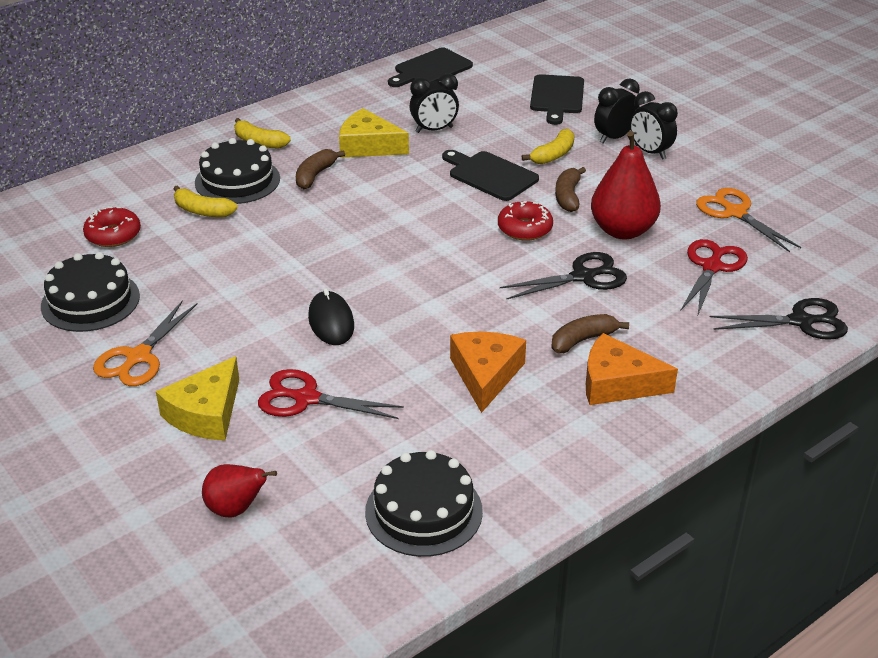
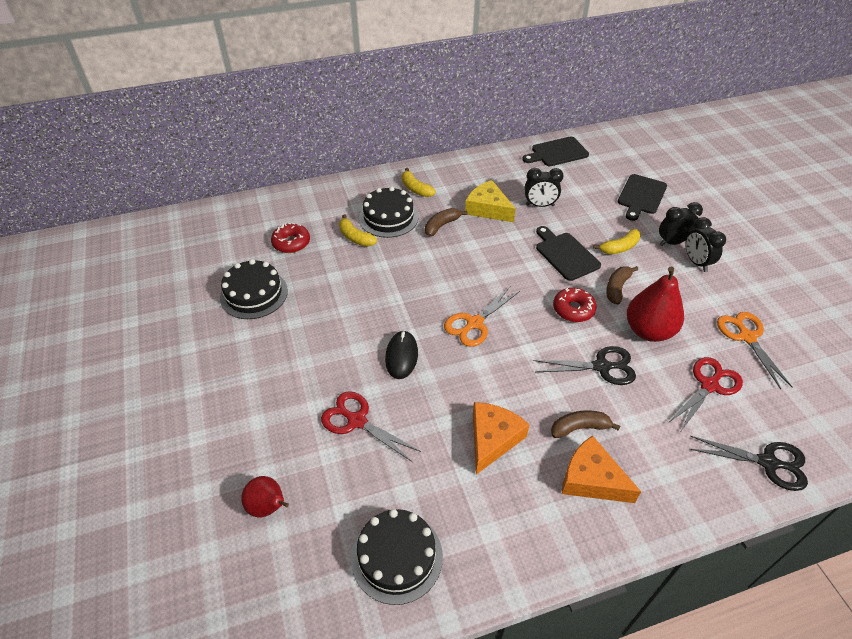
camera: 20 degrees right, 10 degrees up
(138, 357) = (263, 350): orange scissors -> orange scissors (474, 323)
(206, 413) = (285, 413): yellow cheese -> none

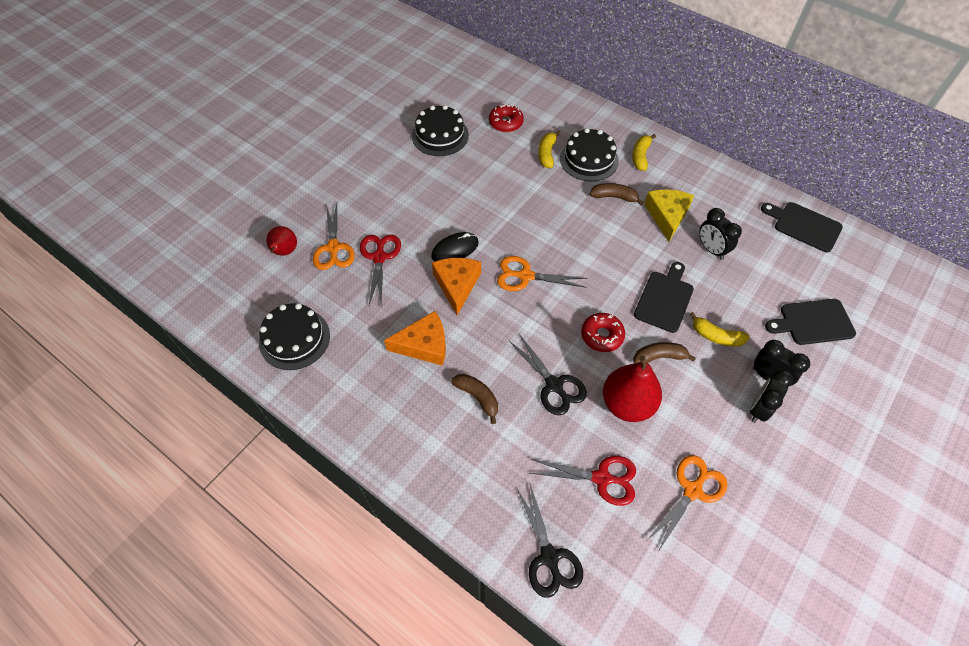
camera: 55 degrees right, 10 degrees up
(307, 456) = (333, 248): none -> orange scissors
(591, 479) = (435, 427): orange cheese -> orange cheese (457, 285)

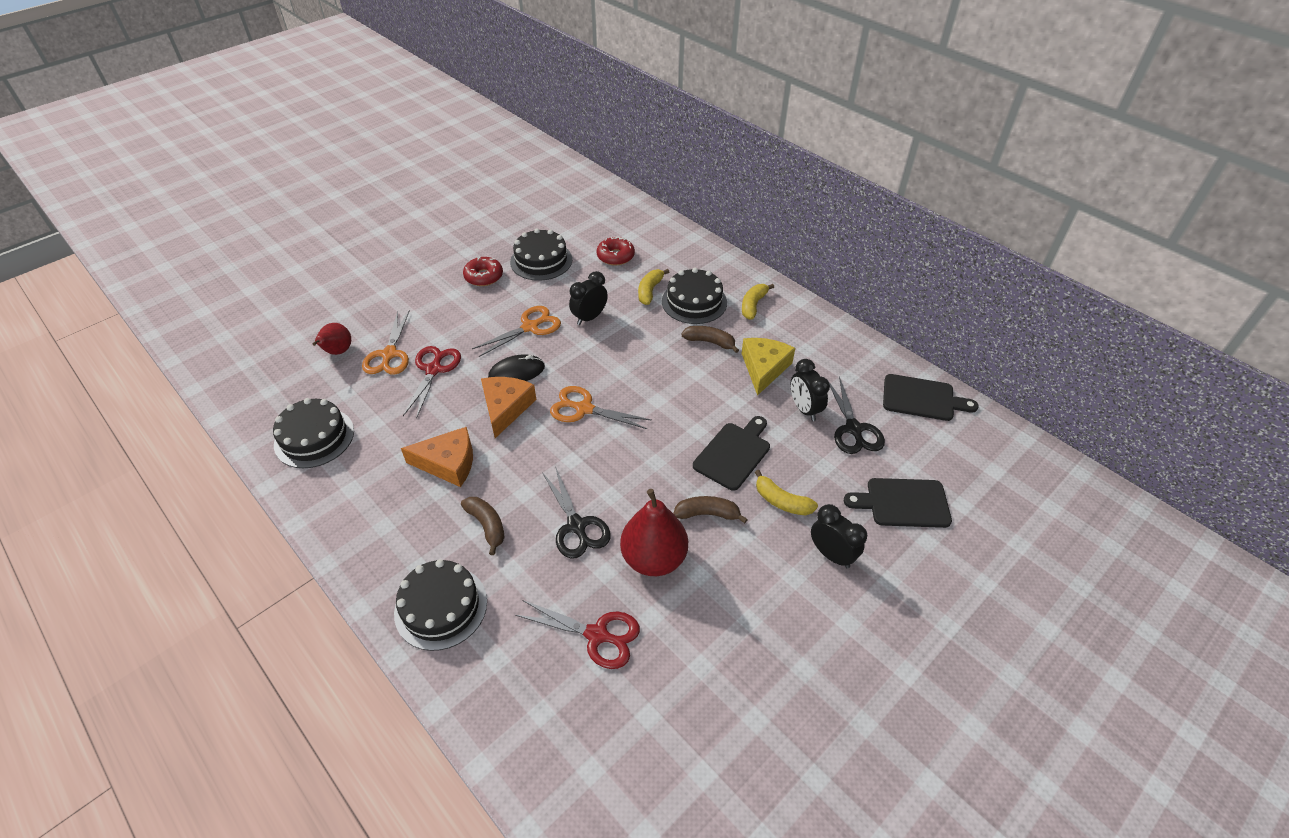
camera: 10 degrees right, 10 degrees down
(463, 476) = (441, 607): none -> black cake
(549, 557) = (506, 712): black scissors -> black scissors (853, 429)
(602, 335) = (648, 482): red donut -> red donut (484, 276)
(692, 490) = (700, 667): orange scissors -> orange scissors (530, 327)
(759, 409) = (809, 588): black clock -> black clock (589, 318)
(804, 226) = (922, 398): black cutting board -> black cutting board turned 150 degrees clockwise

